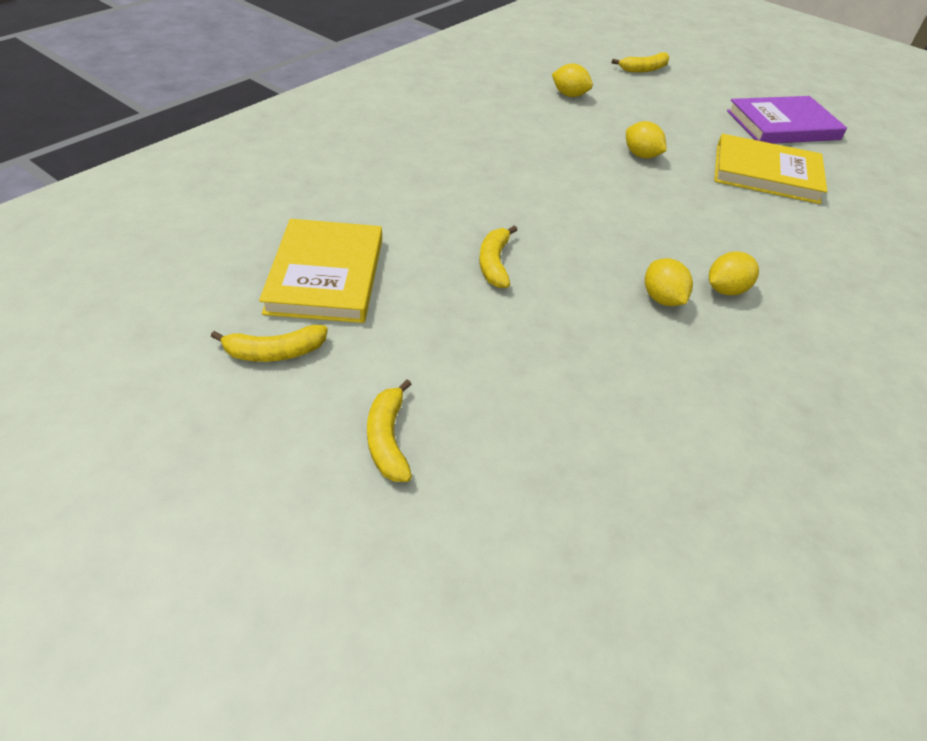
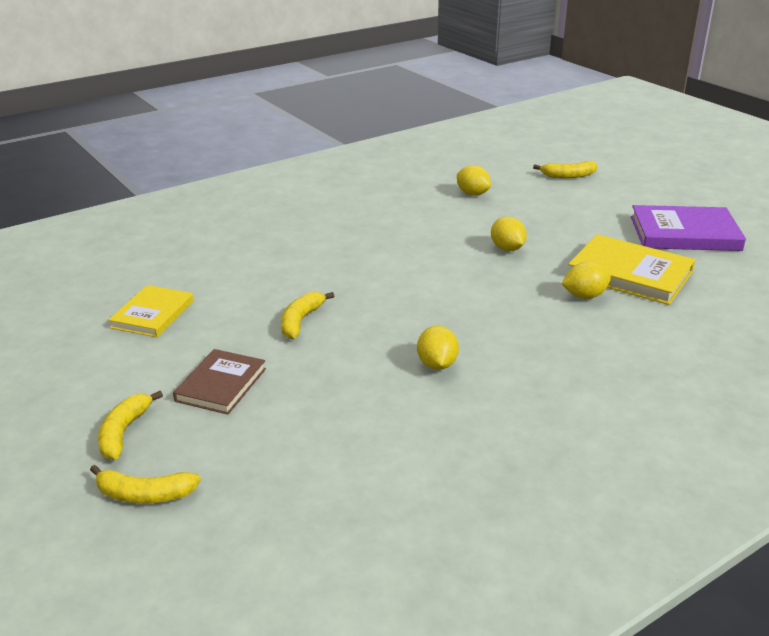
camera: 20 degrees right, 15 degrees down
(274, 352) = (77, 362): yellow banana -> yellow banana (144, 495)
(326, 275) = (152, 314): yellow book -> yellow book, size x0.64
(459, 357) = (221, 385): none -> brown book
(725, 290) = (506, 365): yellow lemon -> yellow lemon (584, 296)

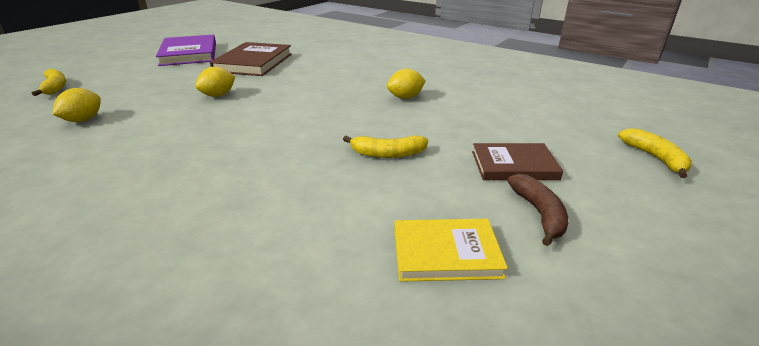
camera: 110 degrees left, 0 degrees up
(124, 432) = (625, 191): yellow banana -> none
(147, 368) = (539, 214): none -> brown banana
(584, 296) = (289, 70): yellow lemon -> none
(630, 274) = (254, 62): yellow book -> brown book

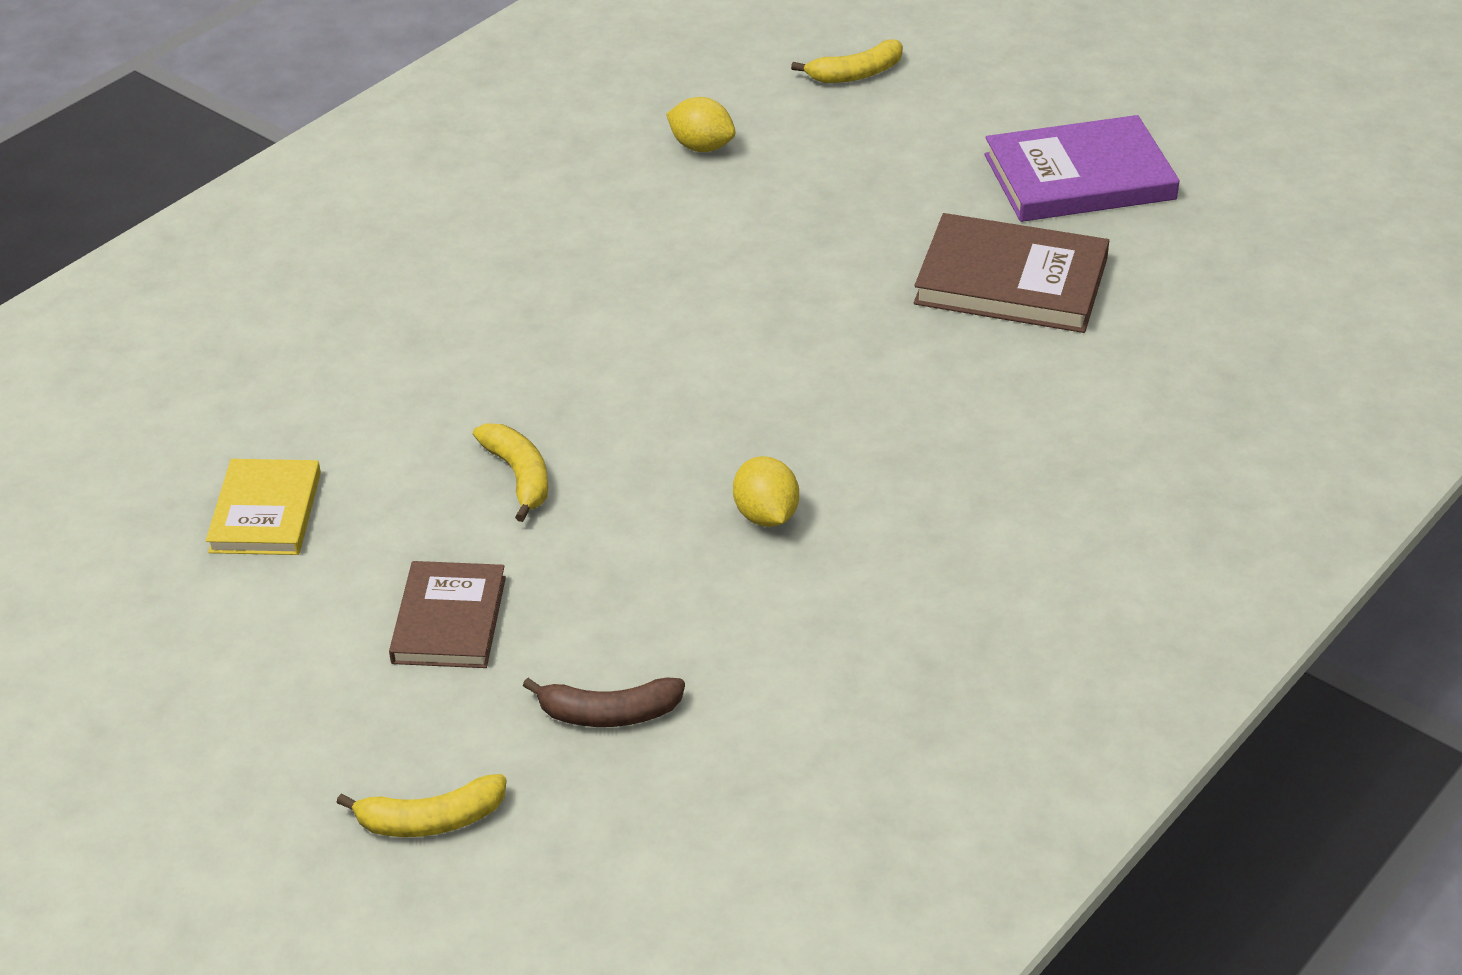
camera: 95 degrees right, 10 degrees up
(218, 95) = (800, 263): yellow lemon -> none
(387, 154) = (519, 476): yellow banana -> yellow banana turned 150 degrees clockwise
(539, 214) = (314, 614): brown banana -> brown banana (608, 714)

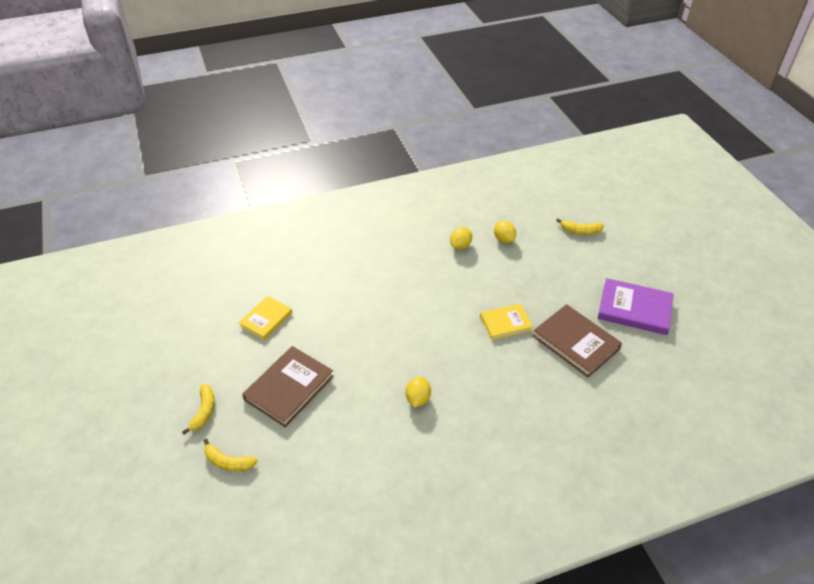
camera: 30 degrees right, 5 degrees up
(449, 620) = (289, 388): brown book -> brown book, size x1.57
(519, 476) = (350, 343): yellow banana -> yellow banana (204, 411)
(608, 714) = (310, 451): brown banana -> none
(613, 193) = (460, 245): none -> yellow lemon
(838, 303) = (505, 323): none -> yellow book

